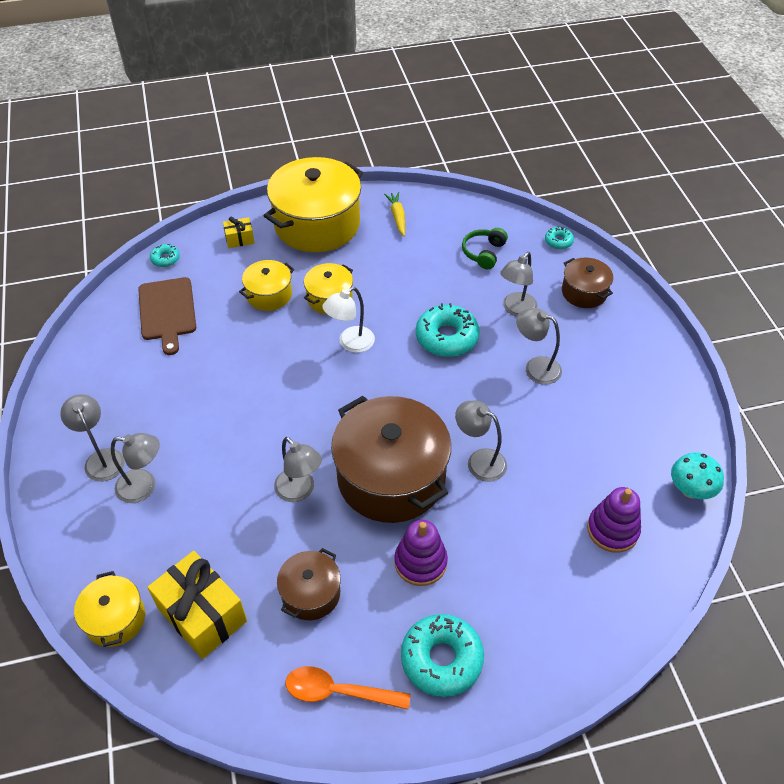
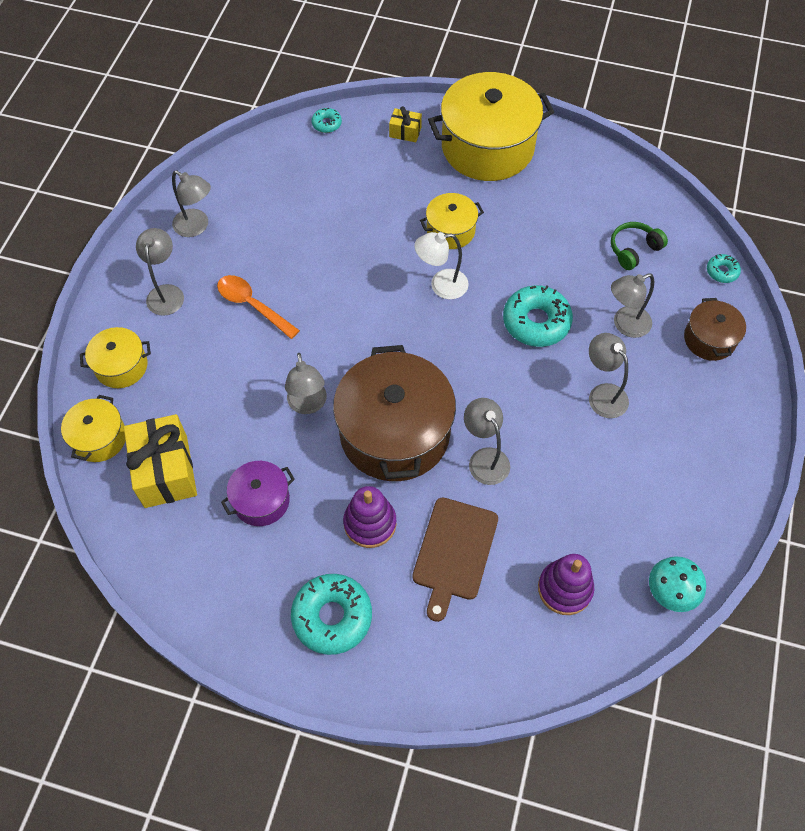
camera: 30 degrees right, 10 degrees up
(144, 487) = (185, 335): grey lamp -> grey lamp (196, 227)
(167, 311) = (298, 178): brown cutting board -> brown cutting board (454, 552)
(269, 295) = (397, 202): yellow pot -> yellow pot (121, 366)
(311, 593) = (261, 500): brown pot -> purple pot
(339, 691) = (232, 595): orange spoon -> orange spoon (253, 305)
(397, 217) = (572, 173): yellow carrot -> none

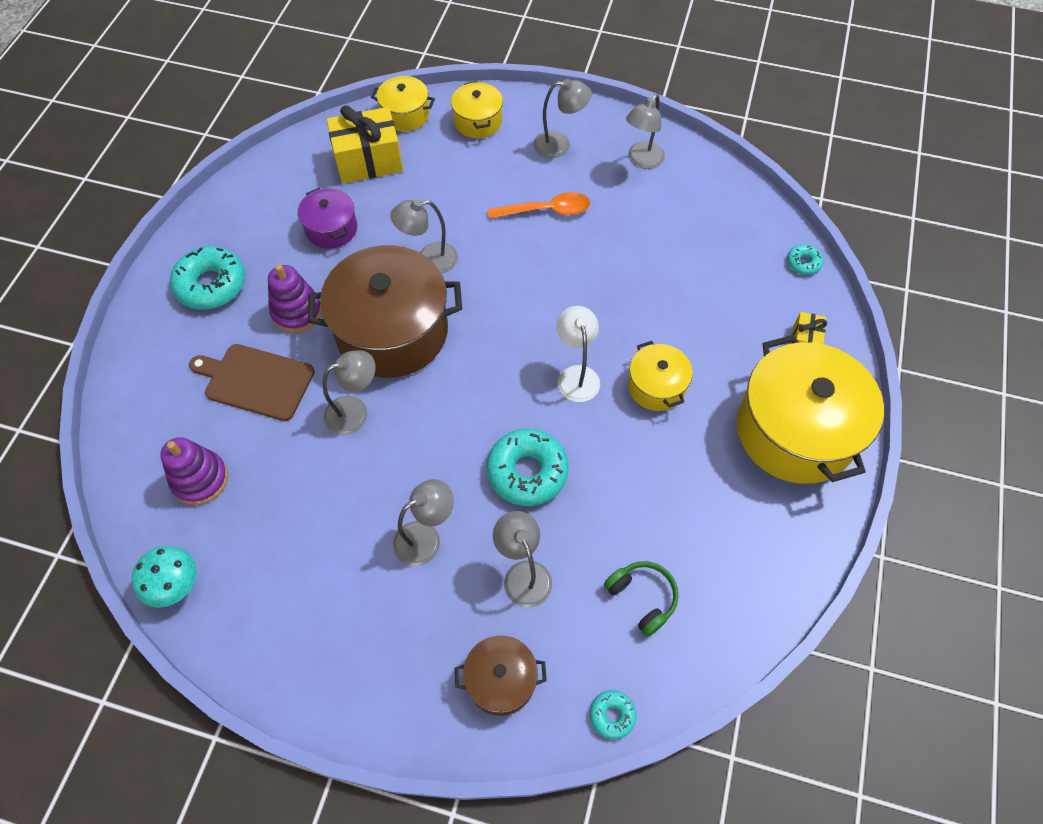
camera: 90 degrees right, 0 degrees up
(253, 305) = (546, 210): orange spoon -> orange spoon turned 45 degrees clockwise

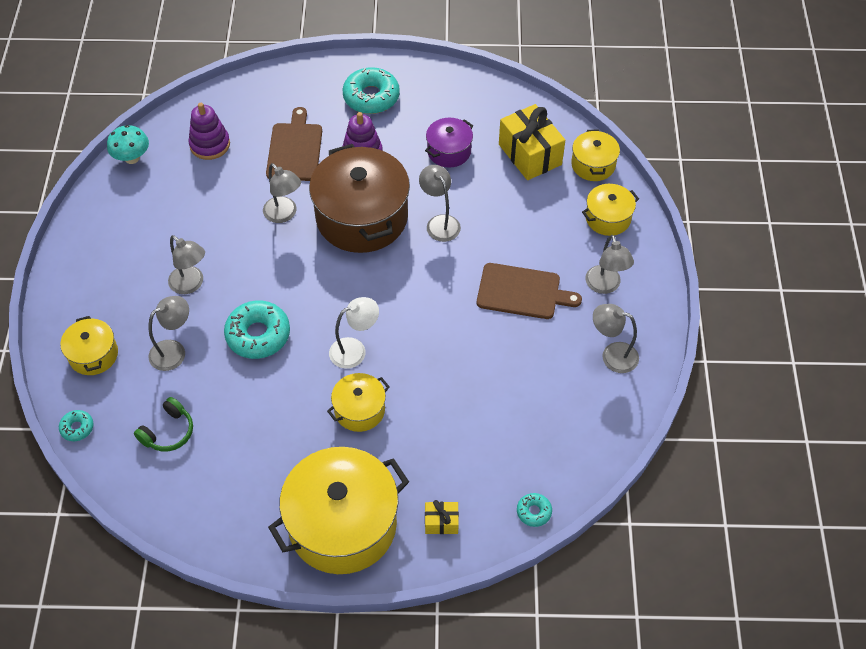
camera: 75 degrees right, 5 degrees down
(501, 680) = (93, 355): brown pot -> yellow pot
(546, 210) = (522, 292): orange spoon -> brown cutting board

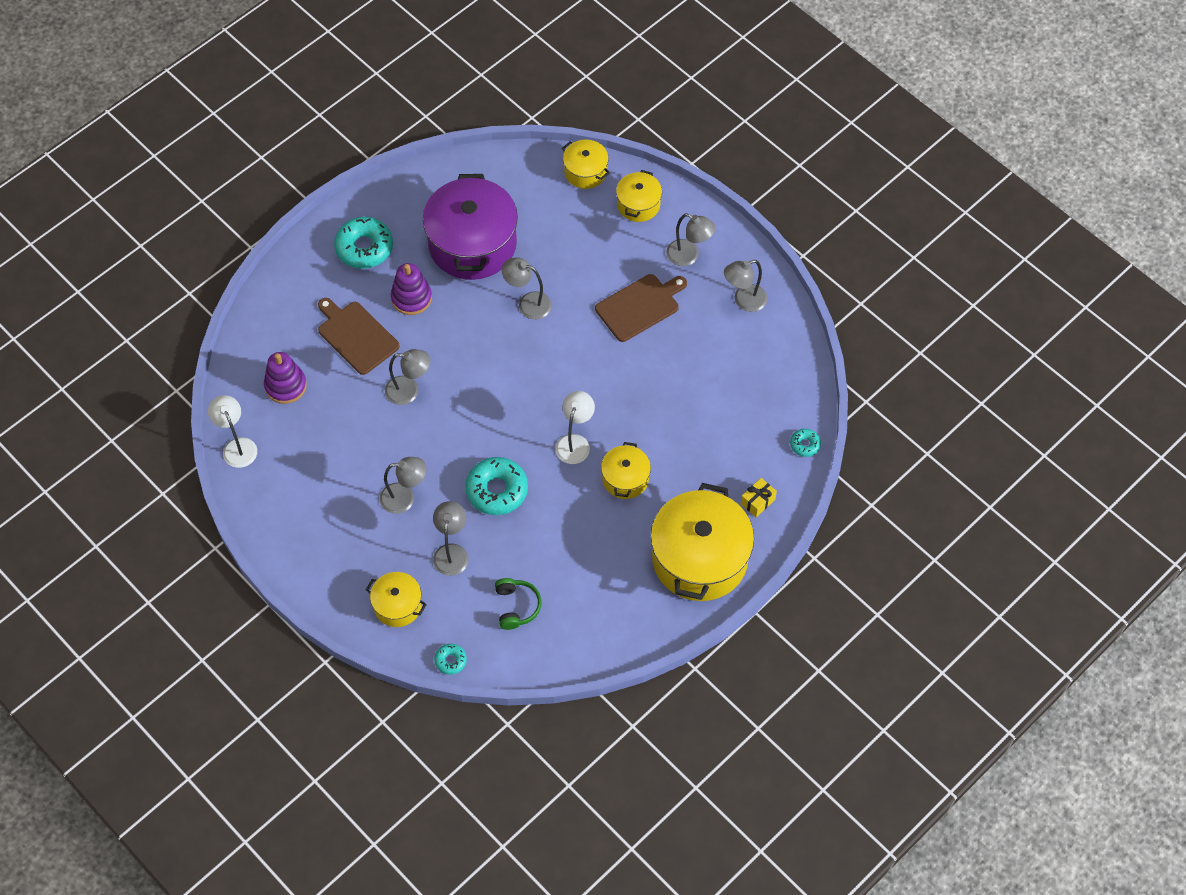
camera: 45 degrees left, 5 degrees up
(132, 158) = (237, 446): turquoise mushroom -> white lamp
(362, 217) = (468, 346): brown pot -> none
(449, 151) = (472, 244): purple pot -> purple pot, size x2.01
(530, 154) = (533, 199): yellow gift -> none

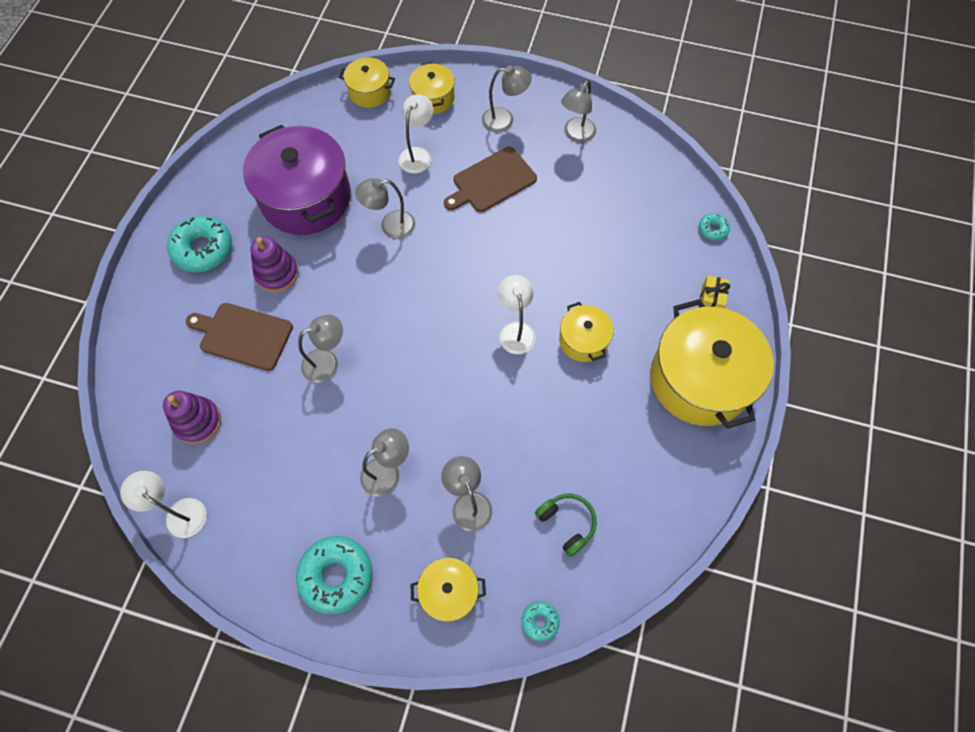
camera: 30 degrees left, 5 degrees up
(497, 490) = (473, 415): turquoise donut -> turquoise donut (336, 575)
(591, 251) = (418, 154): none -> white lamp
(640, 306) = (491, 181): brown cutting board -> brown cutting board turned 150 degrees counterclockwise

